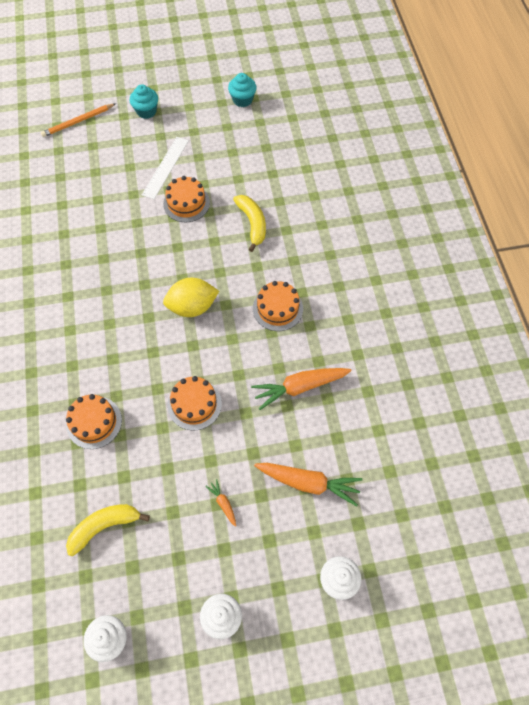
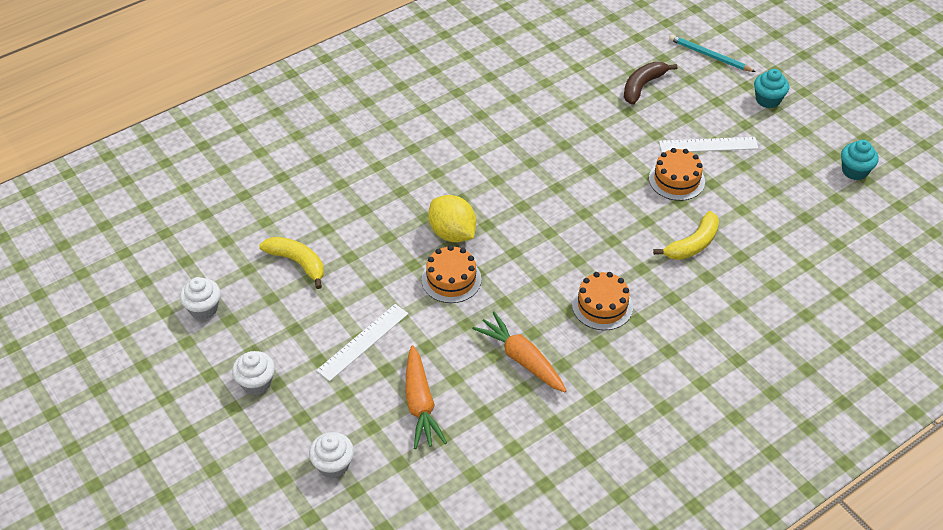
camera: 65 degrees right, 15 degrees down
(78, 122) = (709, 56): orange pencil -> turquoise pencil
(78, 177) = (642, 86): none -> brown banana
(94, 422) = (390, 213): orange cake -> none
(192, 307) = (556, 235): yellow lemon -> yellow lemon (452, 233)
(223, 503) = (363, 342): orange carrot -> white ruler

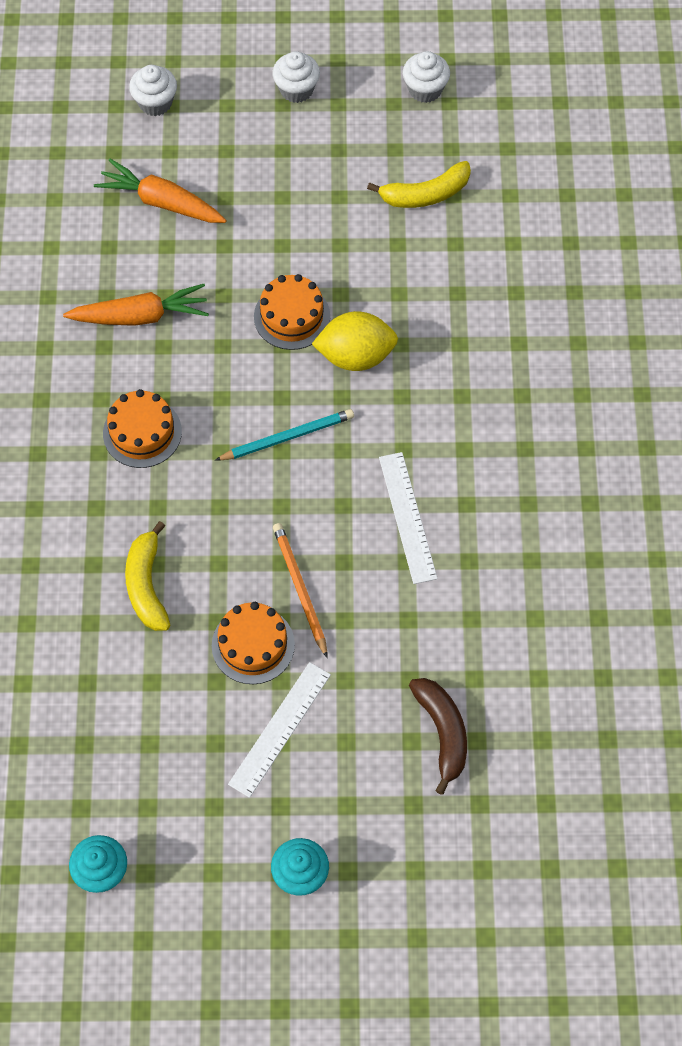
camera: 125 degrees right, 15 degrees up
(363, 342) = (274, 196): white ruler -> white ruler (407, 517)
(625, 178) = (300, 589): none -> orange pencil
(709, 56) = (439, 870): turquoise pencil -> turquoise pencil (287, 437)

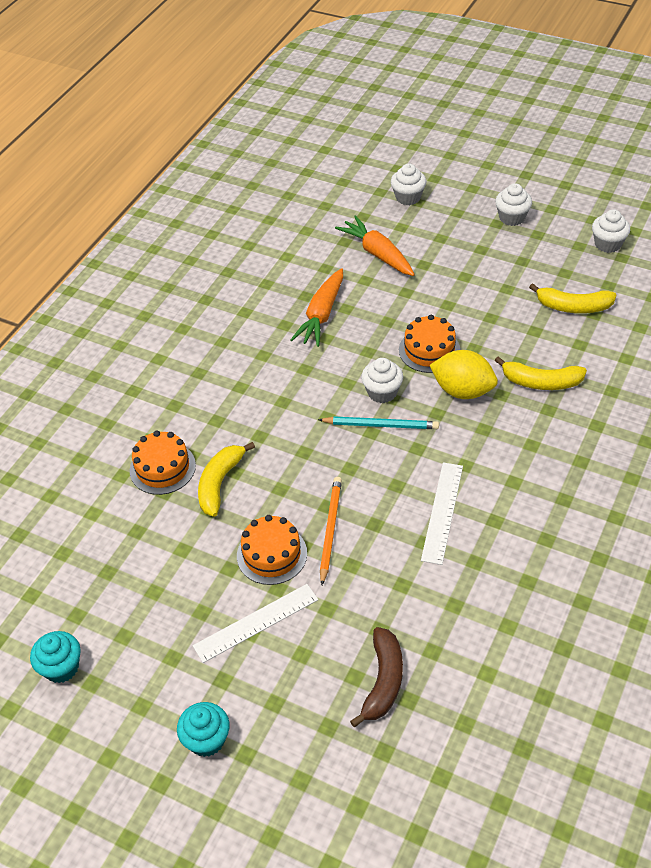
camera: 30 degrees right, 15 degrees down
(140, 316) = (321, 315): orange carrot -> orange carrot turned 90 degrees clockwise
(142, 432) = (278, 385): orange cake -> orange cake (162, 468)
(267, 394) = (382, 392): none -> white cupcake
(435, 311) = (541, 382): none -> yellow banana

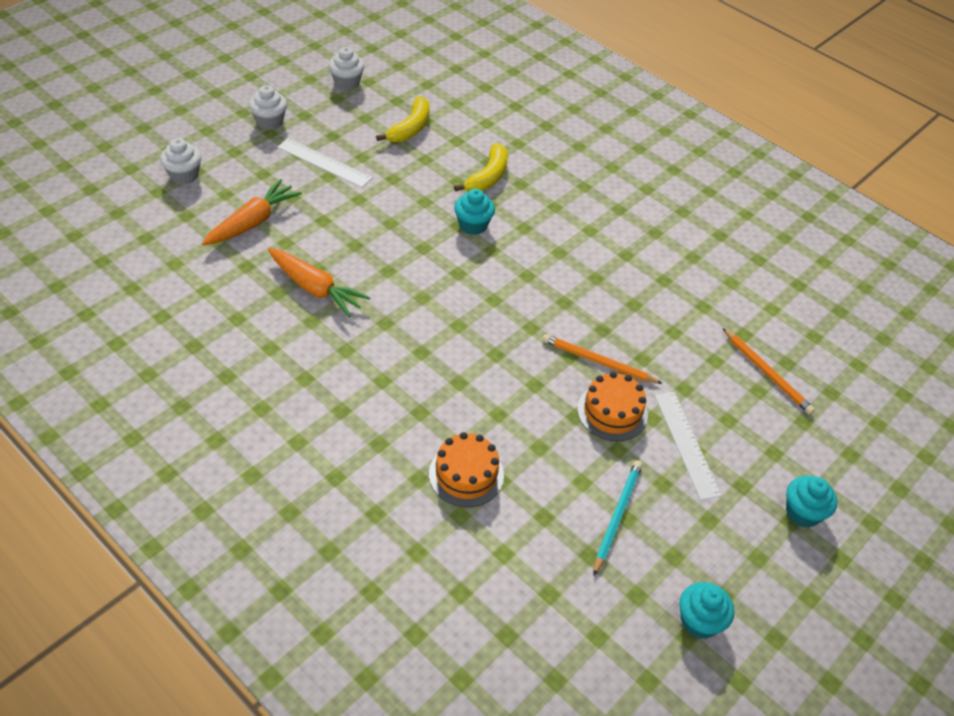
camera: 80 degrees left, 0 degrees up
(220, 483) = (508, 430): yellow banana -> none
(377, 253) = (253, 222): orange carrot -> orange carrot turned 150 degrees clockwise
(381, 425) = (488, 290): turquoise pencil -> turquoise pencil (617, 516)
(382, 392) = (447, 277): white cupcake -> none
(383, 681) = (767, 373): brown banana -> orange pencil
(429, 350) = (411, 229): orange cake -> none
(442, 512) = (605, 283): white ruler -> white ruler (324, 163)
(462, 390) = (473, 225): yellow lemon -> turquoise cupcake

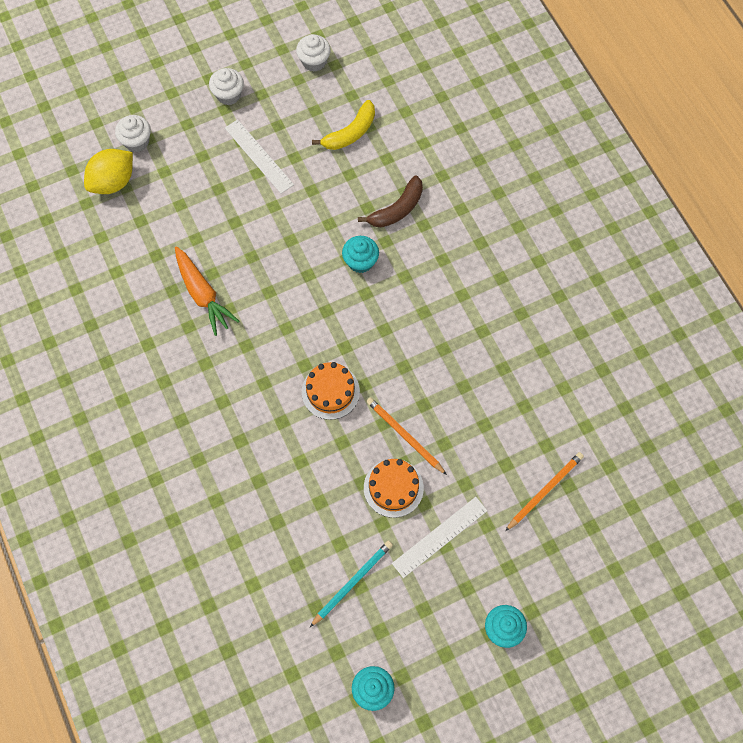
camera: 25 degrees right, 20 degrees up
(170, 213) = (113, 182): none -> yellow lemon
(253, 222) = (176, 209): orange carrot -> none
(466, 474) = (253, 508): orange cake -> orange cake (330, 391)
(488, 177) = (397, 209): yellow banana -> brown banana
(686, 444) = (439, 536): white ruler -> white ruler turned 45 degrees clockwise
(767, 373) = (545, 491): orange pencil -> orange pencil turned 120 degrees counterclockwise

